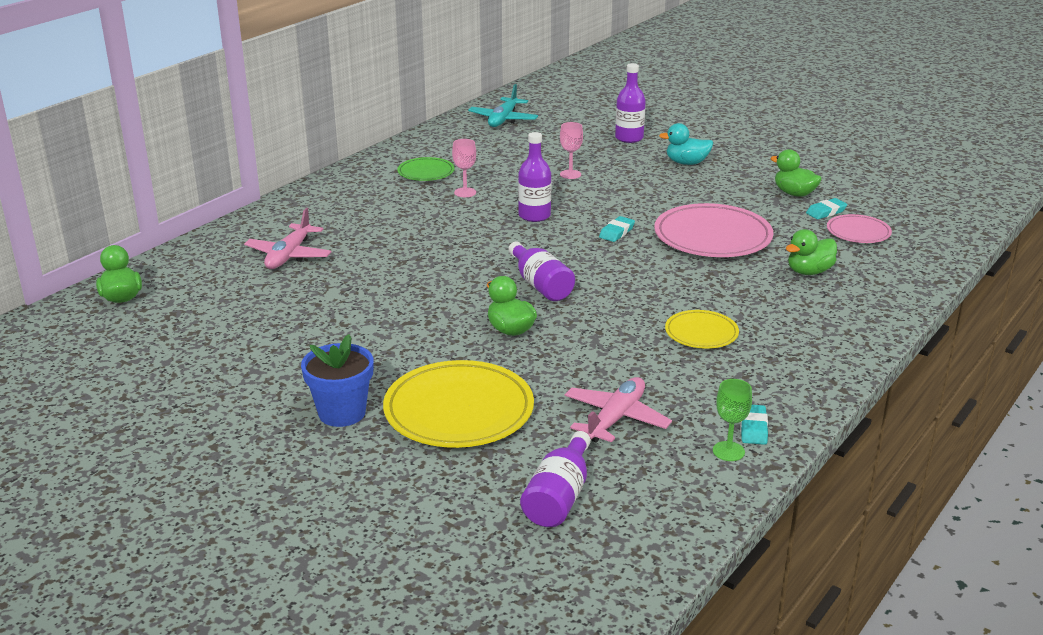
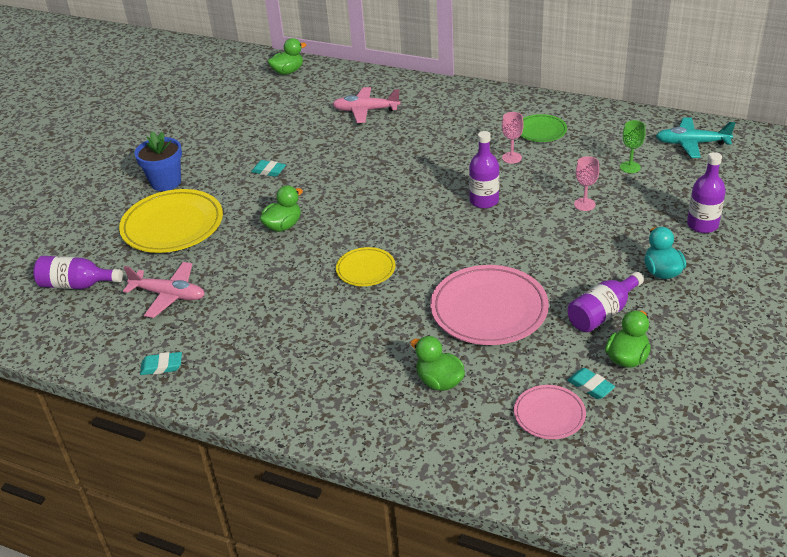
camera: 80 degrees right, 10 degrees up
(540, 285) = (358, 227): purple bottle -> purple bottle (602, 313)
(616, 232) = (472, 250): turquoise eraser -> turquoise eraser (269, 171)
(701, 333) = (301, 323): yellow plate -> yellow plate (365, 269)
(728, 451) = (130, 356): green goblet -> green goblet (630, 167)

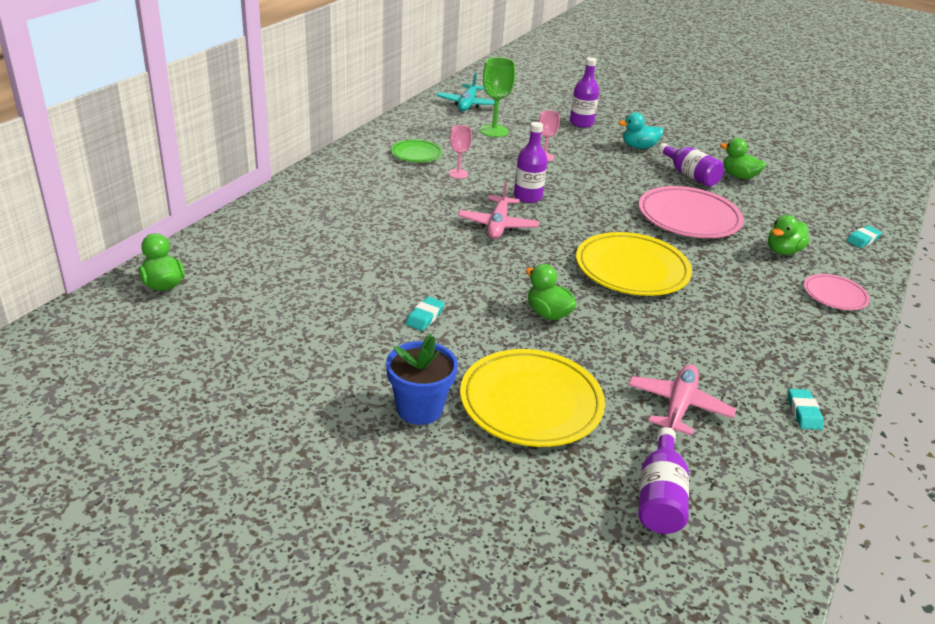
camera: 90 degrees left, 5 degrees down
(365, 110) = (316, 237): pink plane -> pink plane (498, 225)
(365, 269) = (632, 269): yellow plate -> yellow plate, size x1.85
(549, 414) = (806, 213): pink plate -> pink plate (835, 295)
(590, 386) = (772, 194): turquoise eraser -> turquoise eraser (863, 239)
(630, 167) = (494, 131): green goblet -> green goblet, size x1.62

